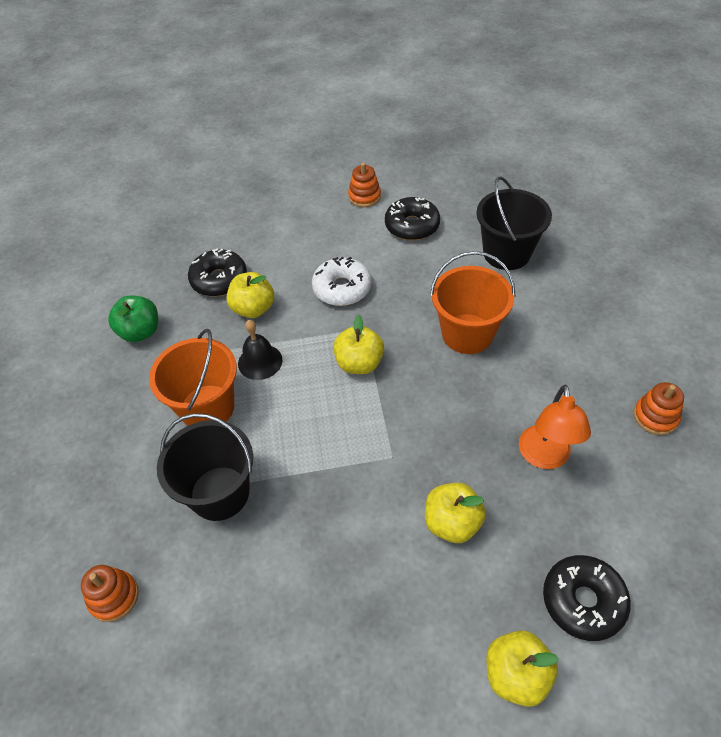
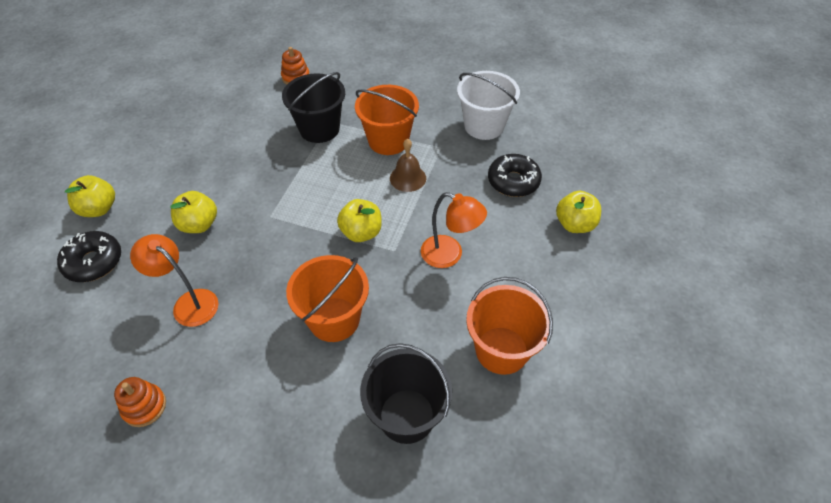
camera: 115 degrees right, 0 degrees up
(140, 332) = (484, 126): green apple -> white bucket
(253, 309) = (465, 191): yellow apple -> yellow apple (574, 224)
(260, 361) = (408, 178): black bell -> brown bell
(342, 288) = (449, 255): white donut -> orange lamp
(364, 197) = (573, 330): orange stacking toy -> none
(412, 226) = (501, 350): black donut -> orange bucket

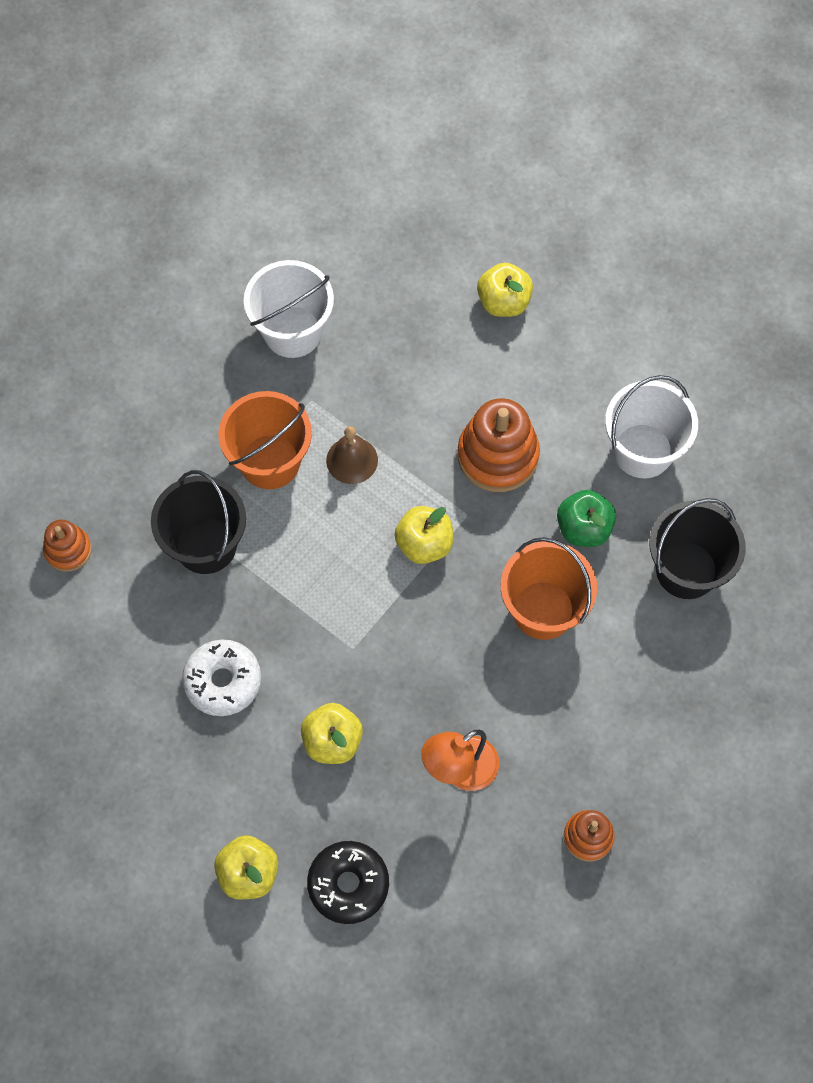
camera: 70 degrees left, 15 degrees up
(230, 161) = (223, 681): none -> white donut
(414, 327) = (583, 528): none -> green apple
(449, 255) = (497, 456): orange lamp -> orange stacking toy
(501, 350) = (642, 451): orange bucket -> white bucket
(513, 181) = (408, 339): black donut -> none

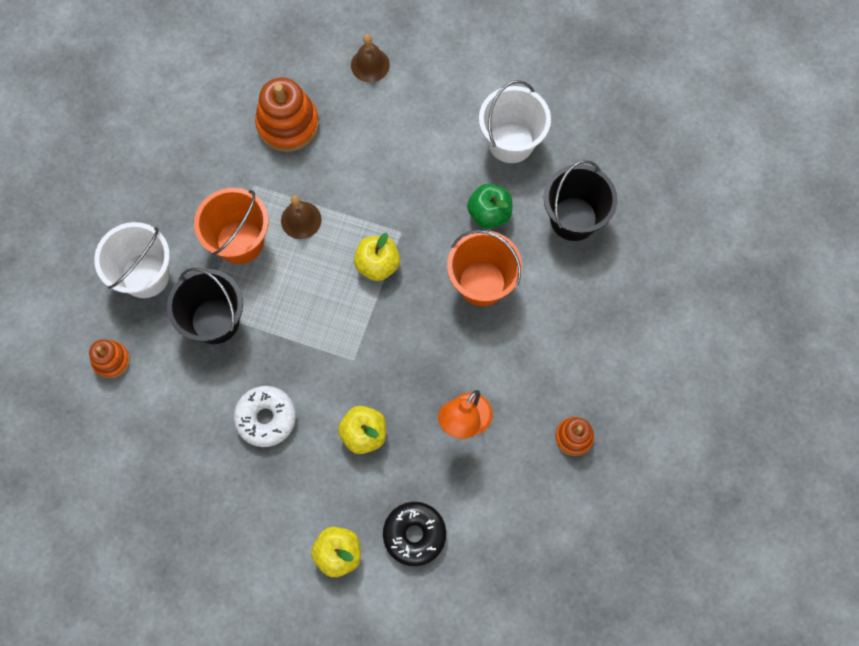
camera: 20 degrees left, 5 degrees up
(292, 332) = (220, 138): white bucket -> white bucket (145, 275)
(497, 456) = (407, 180): orange stacking toy -> orange stacking toy (288, 124)
(503, 302) = (370, 65): yellow apple -> brown bell

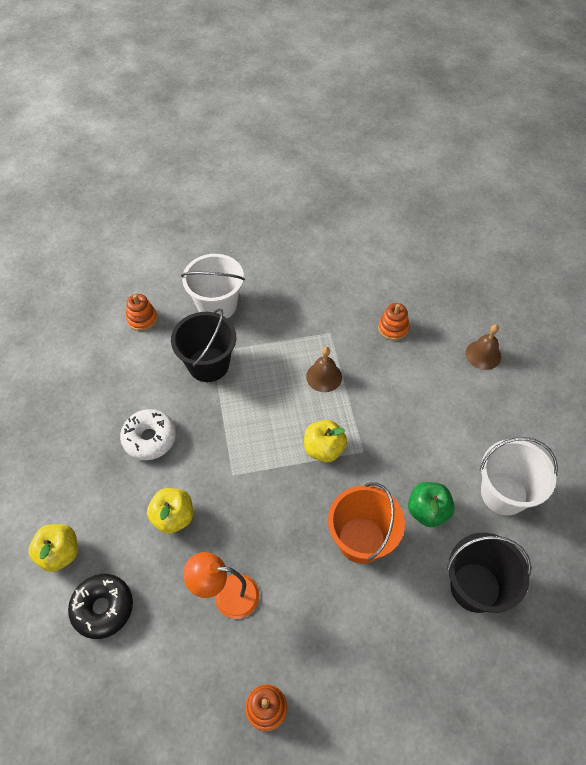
camera: 60 degrees right, 15 degrees down
(240, 241) = (280, 347): orange bucket -> none
(288, 124) = (393, 328): orange stacking toy -> orange stacking toy, size x0.56

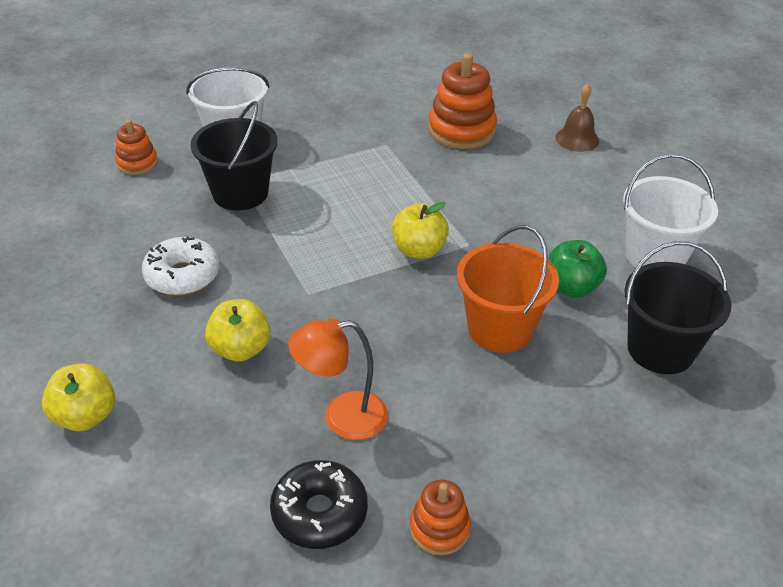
camera: 15 degrees left, 15 degrees down
(103, 608) = (167, 465): black donut -> black donut (319, 513)
(324, 376) = (393, 184): brown bell -> none
(393, 328) = (461, 130): orange stacking toy -> orange stacking toy, size x1.77

